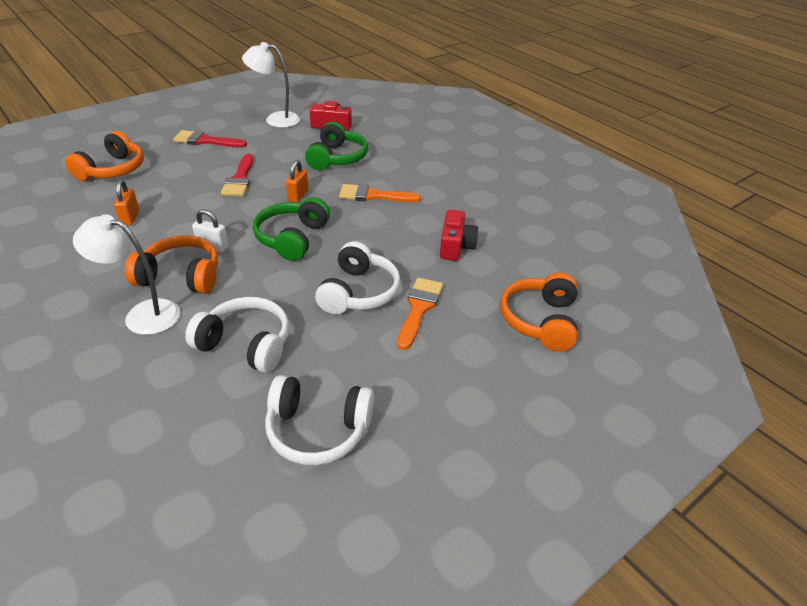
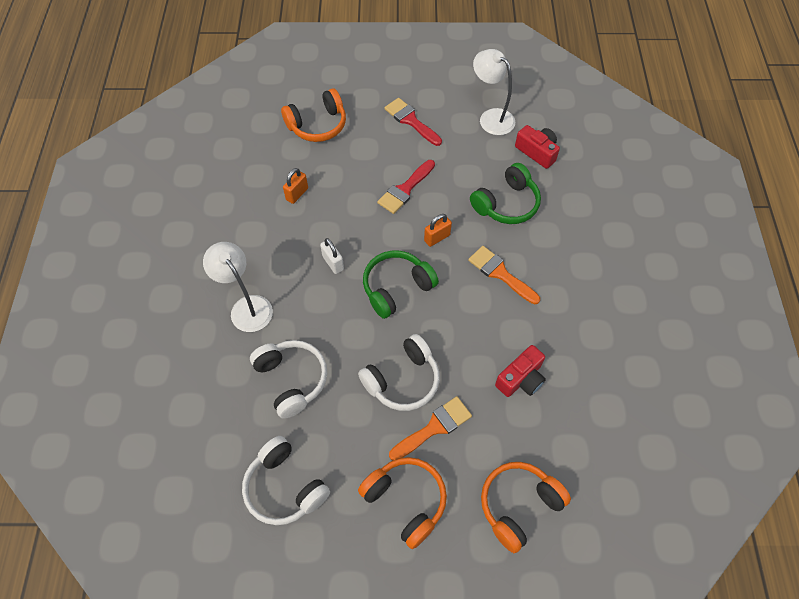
camera: 40 degrees right, 20 degrees up
(180, 276) = (292, 283): orange headphones -> orange headphones (406, 501)

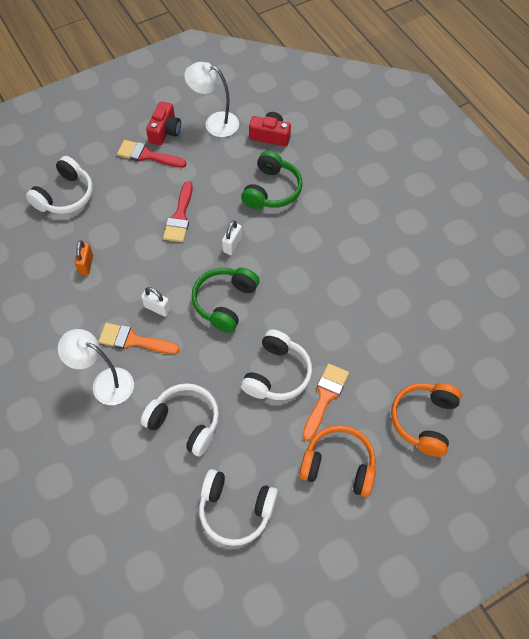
camera: 30 degrees left, 0 degrees up
(317, 125) = (65, 195): orange headphones -> white headphones
(437, 238) = (232, 245): orange padlock -> white padlock
(500, 273) = (301, 249): orange brush -> orange brush (133, 340)
(521, 379) = (368, 324): red camera -> red camera (165, 131)

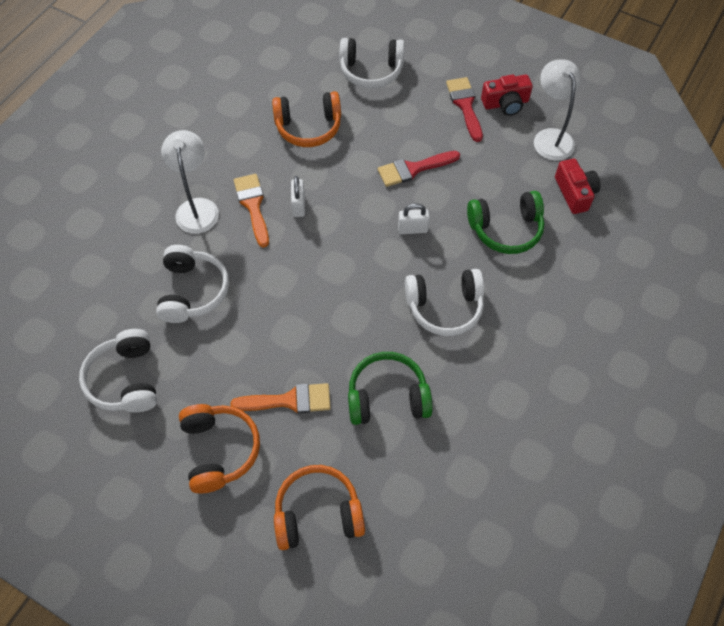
camera: 60 degrees right, 0 degrees up
(86, 265) = (308, 127): orange padlock -> orange headphones
(225, 302) = (342, 257): green headphones -> green headphones (387, 397)
(277, 374) = (289, 343): white headphones -> white headphones (444, 307)

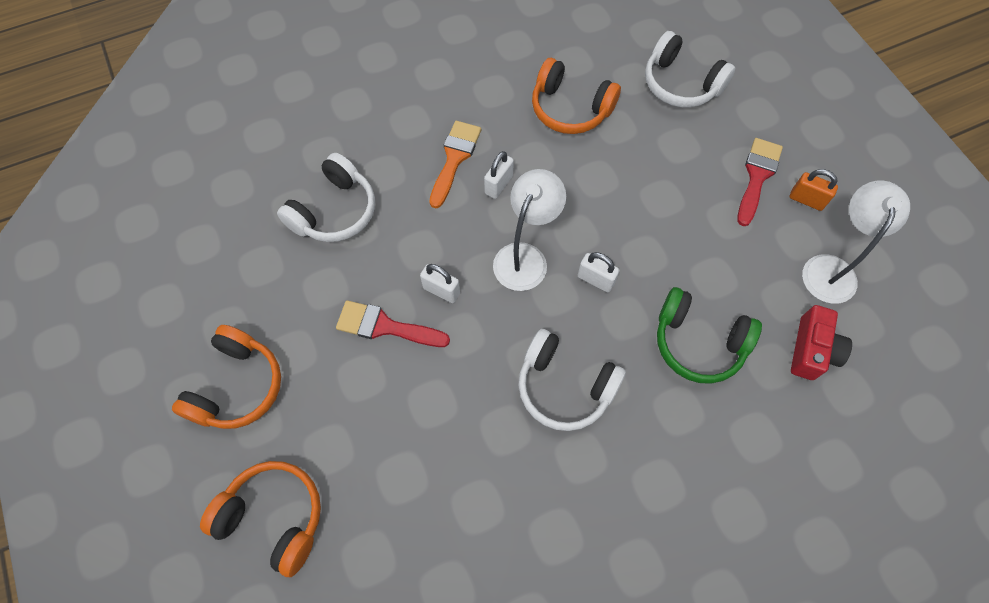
camera: 35 degrees right, 5 degrees up
(126, 380) = (212, 260): white headphones -> none
(197, 207) = (401, 130): white lamp -> white lamp (525, 257)
(289, 400) = (336, 381): orange brush -> none
(315, 298) = (441, 290): none -> white padlock
(387, 397) = (432, 444): green headphones -> none
(413, 169) = (646, 214): red brush -> red brush (385, 326)
(505, 103) = (806, 200): red camera -> orange padlock

